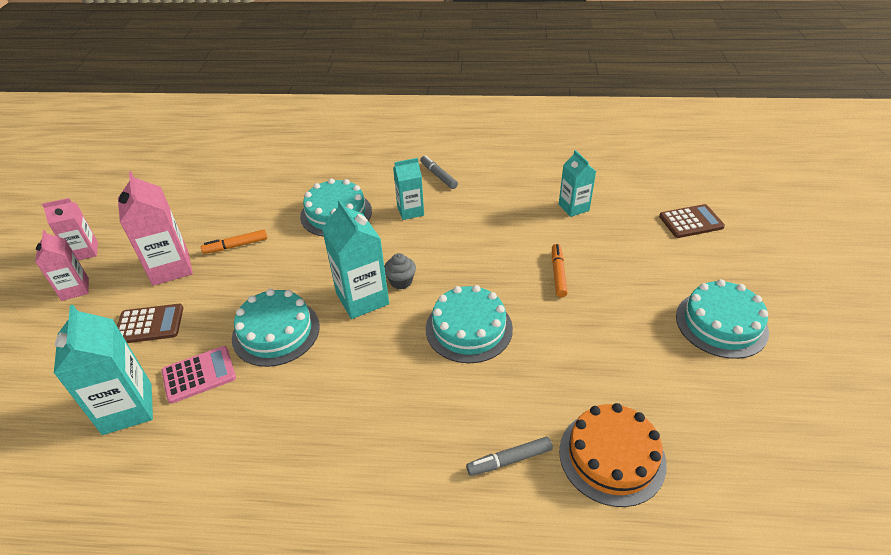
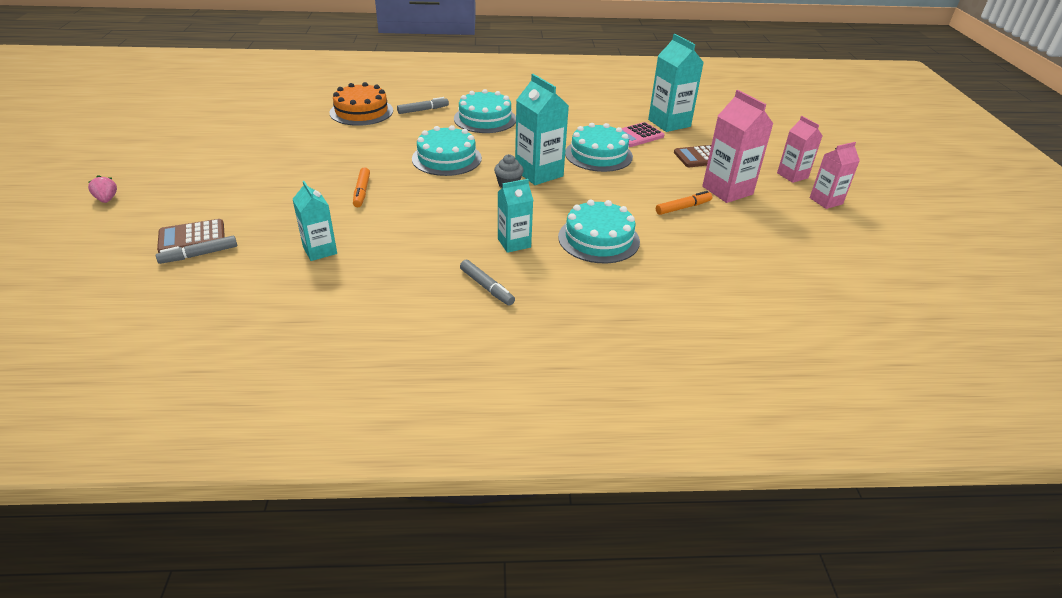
camera: 170 degrees right, 5 degrees down
(671, 205) = (199, 255): none -> grey marker
(721, 323) = (239, 163): turquoise cake -> turquoise cake (485, 119)
(816, 268) = (107, 199): none -> pink strawberry

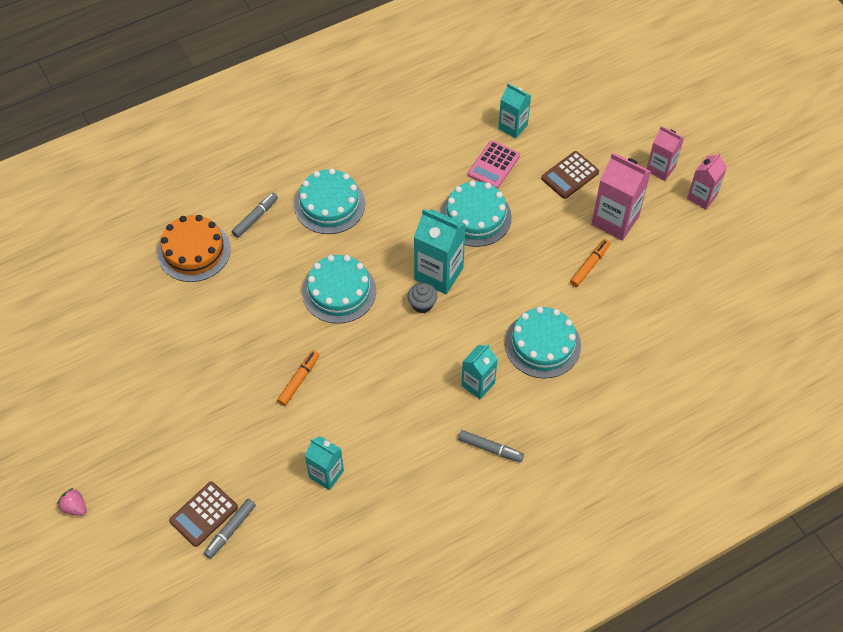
camera: 25 degrees left, 20 degrees up
(362, 192) = (299, 380): orange marker -> orange marker turned 120 degrees counterclockwise
(669, 123) = (513, 127): turquoise carton -> turquoise carton, size x0.63

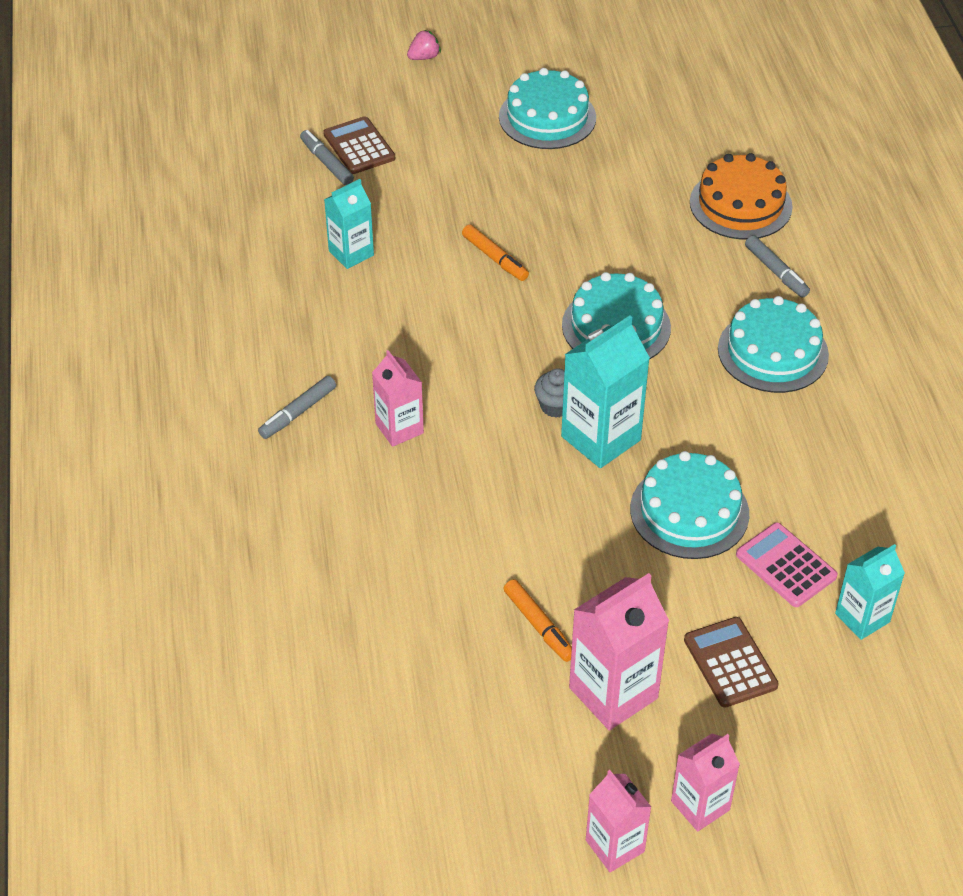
camera: 110 degrees right, 10 degrees down
(478, 384) = (399, 428): turquoise carton -> pink carton
(542, 344) = (426, 519): turquoise cake -> turquoise cake (547, 117)

